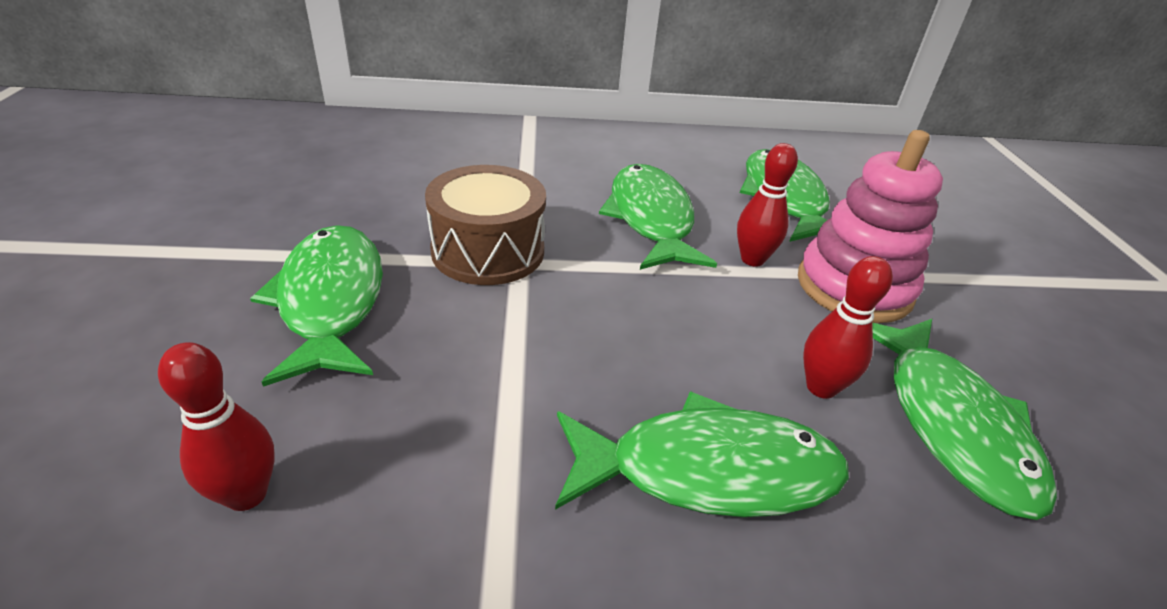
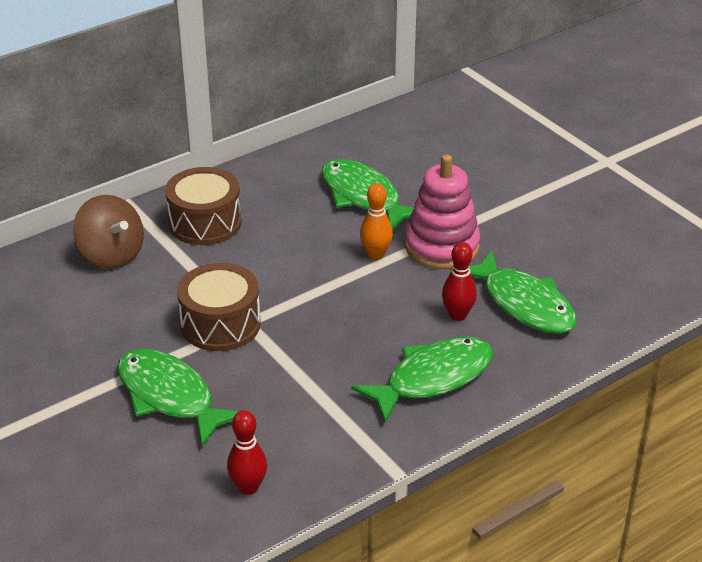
camera: 30 degrees left, 0 degrees up
(462, 147) = (111, 255): none -> brown spinning top
(583, 157) = (205, 223): none -> brown drum
(650, 219) = (294, 254): green fish -> none
(752, 259) = (376, 254): red bowling pin -> orange bowling pin

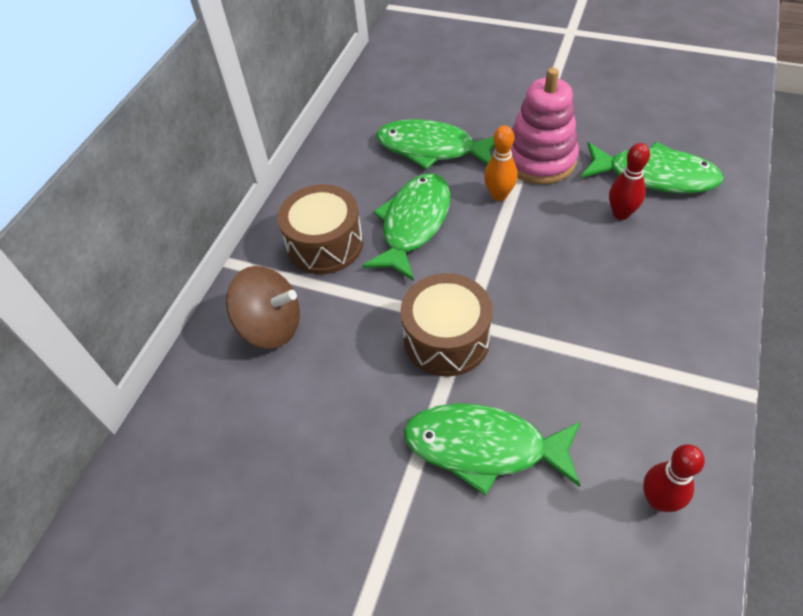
camera: 30 degrees left, 15 degrees up
(432, 378) = (670, 283): green fish -> green fish (413, 224)

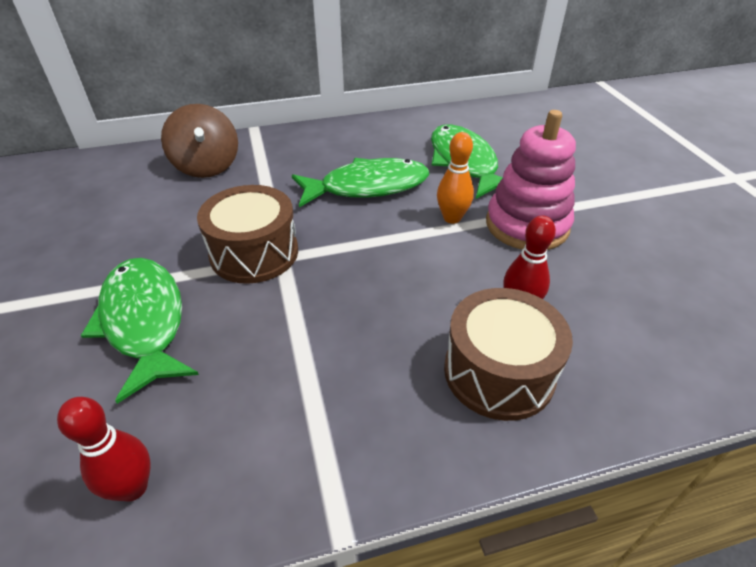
camera: 50 degrees right, 10 degrees down
(325, 244) = (306, 156): brown drum -> brown drum (499, 372)
(654, 176) = (608, 314): green fish -> none

